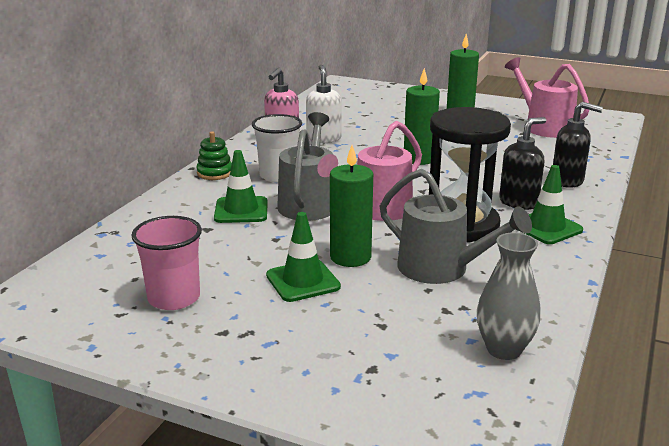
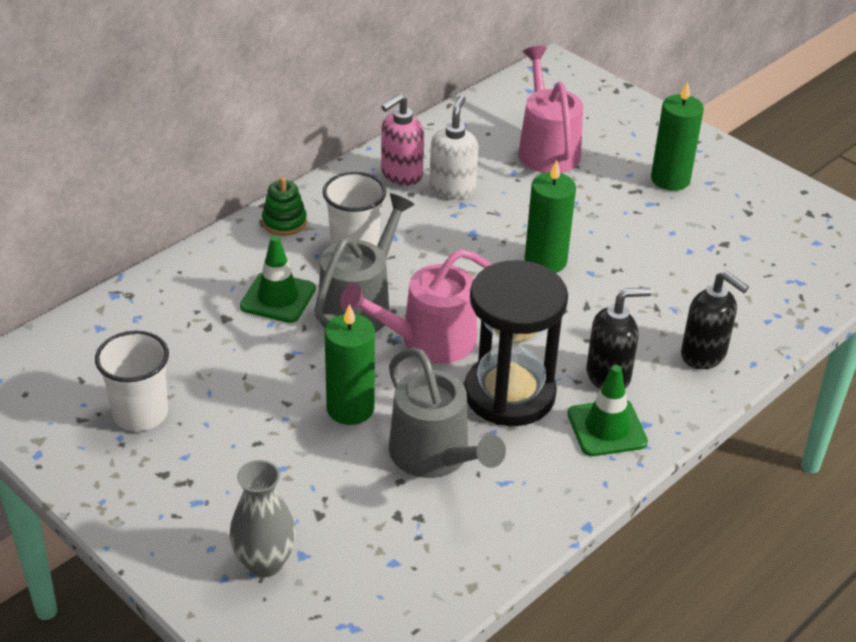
camera: 20 degrees right, 15 degrees up
(174, 298) = (140, 413): pink cup -> white cup
(303, 281) = (279, 429): green traffic cone -> none
(504, 349) = (417, 585): grey vase -> grey vase (265, 562)
(544, 127) = (766, 238): pink watering can -> pink watering can (546, 148)

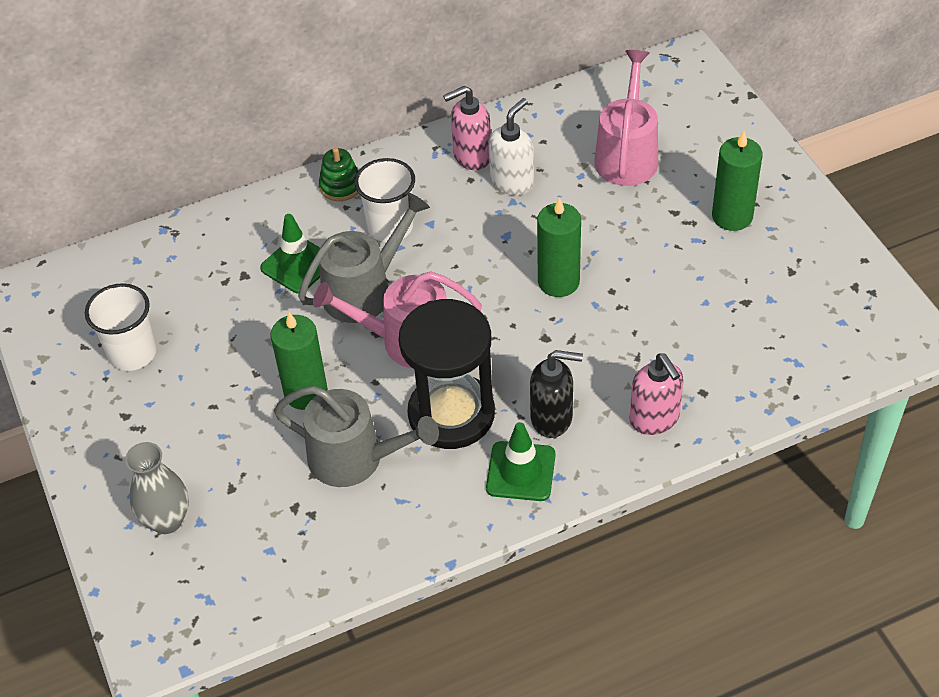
camera: 25 degrees right, 10 degrees up
(435, 456) = (355, 458): grey watering can -> grey watering can turned 60 degrees counterclockwise
(704, 355) = (654, 419): black soap dispenser -> pink soap dispenser

